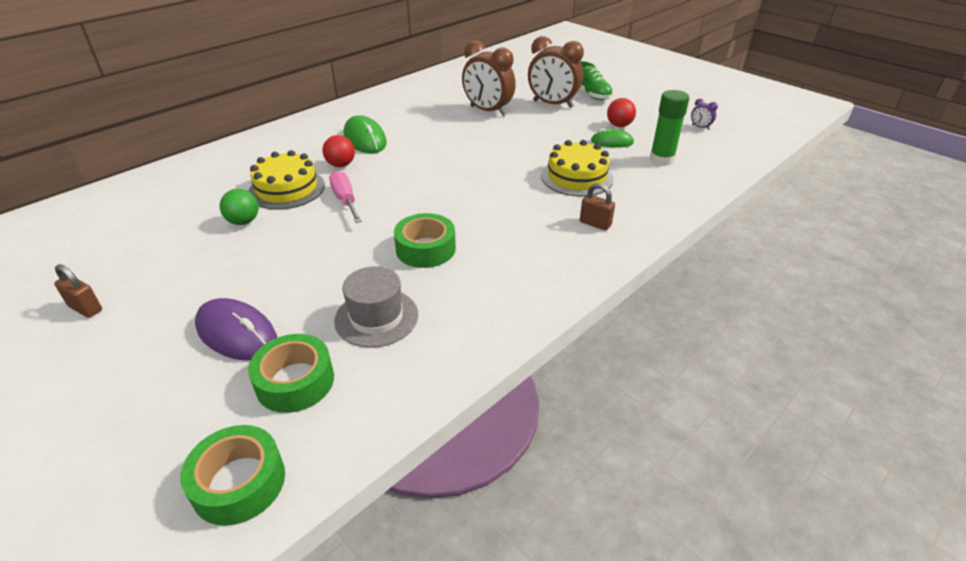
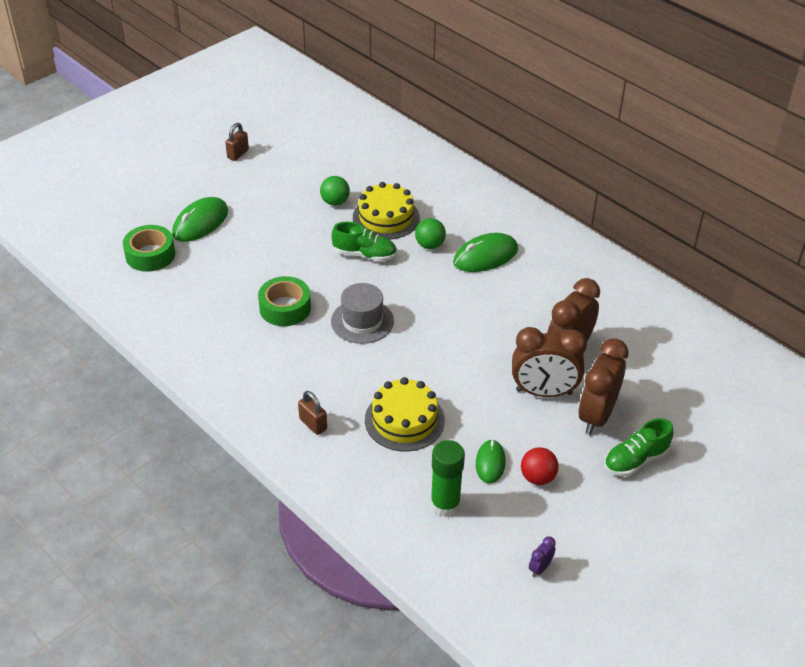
camera: 90 degrees right, 5 degrees up
(237, 333) = (200, 223): purple mouse -> green mouse
(239, 482) = (81, 245): green tape -> none
(341, 165) = (430, 245): red ball -> green ball
(345, 200) = (365, 254): pink screwdriver -> green shoe
(376, 317) = (204, 286): grey hat -> grey hat (362, 321)
(532, 120) = (544, 392): none -> brown clock
(595, 223) = (313, 424): brown padlock -> brown padlock turned 75 degrees counterclockwise

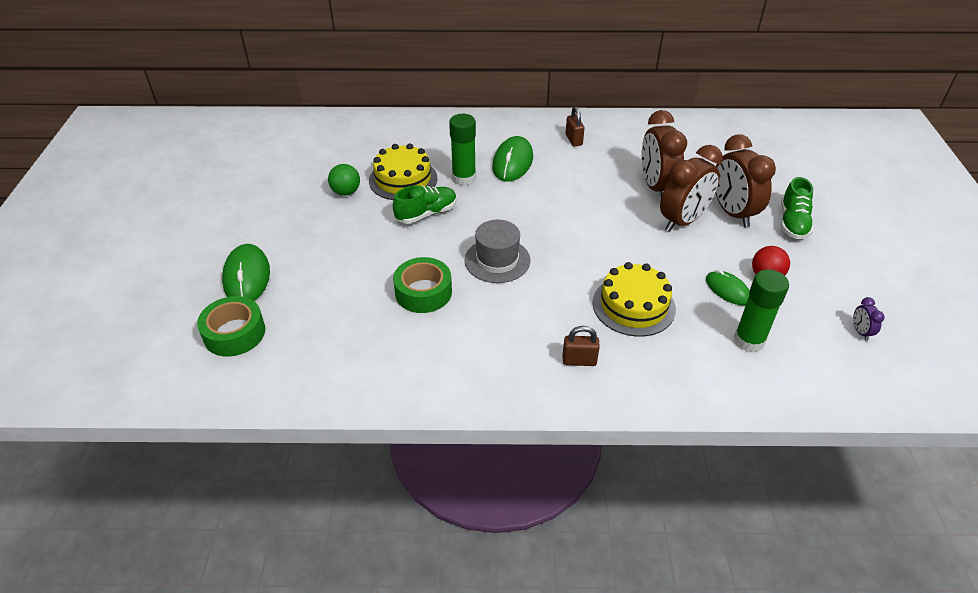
camera: 45 degrees left, 0 degrees up
(238, 154) = (204, 205): brown padlock -> brown padlock (573, 140)
(430, 245) = (464, 178): green ball -> green glue stick

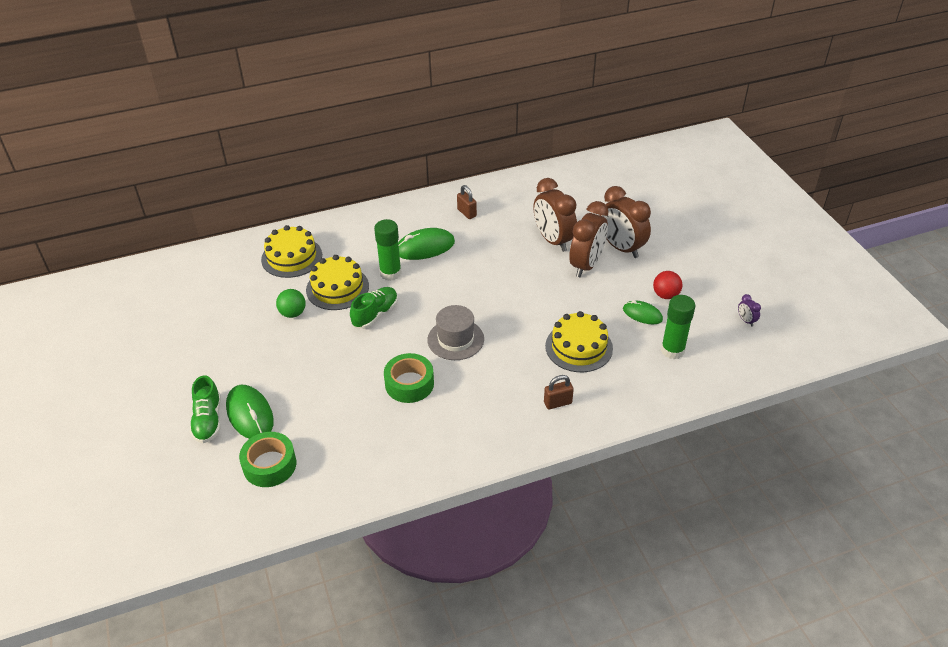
camera: 20 degrees left, 0 degrees up
(375, 141) = (292, 257): none -> yellow cake
(512, 162) = (425, 247): green mouse -> green mouse turned 75 degrees clockwise
(793, 223) = (669, 244): green shoe -> green shoe (208, 420)

